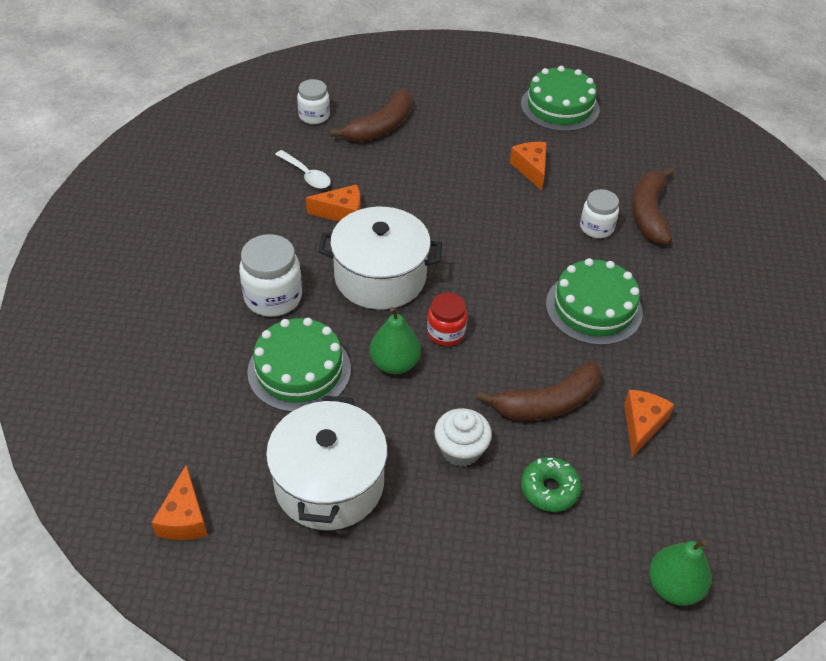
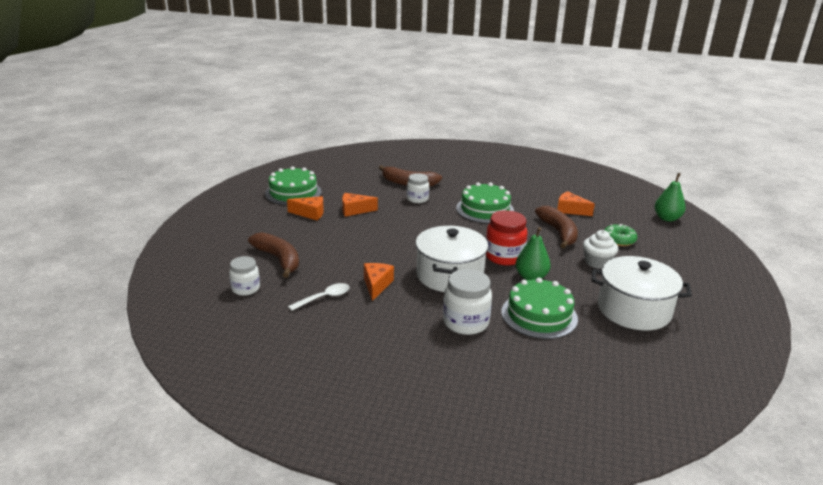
camera: 80 degrees left, 20 degrees down
(184, 517) = (680, 372): orange cheese -> orange cheese (310, 213)
(446, 333) = (504, 256): red jar -> red jar, size x1.55

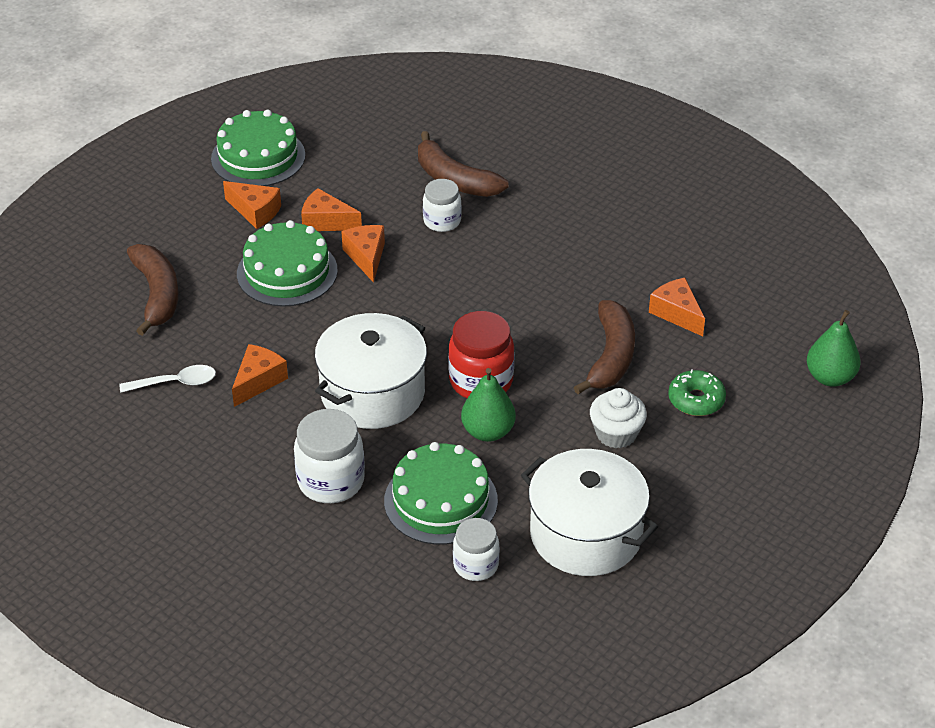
camera: 25 degrees right, 15 degrees up
(246, 289) = (85, 336): white jar -> white jar (476, 565)
(390, 220) = (366, 257): none -> orange cheese
(485, 209) = (533, 274): green cake -> green cake (287, 272)

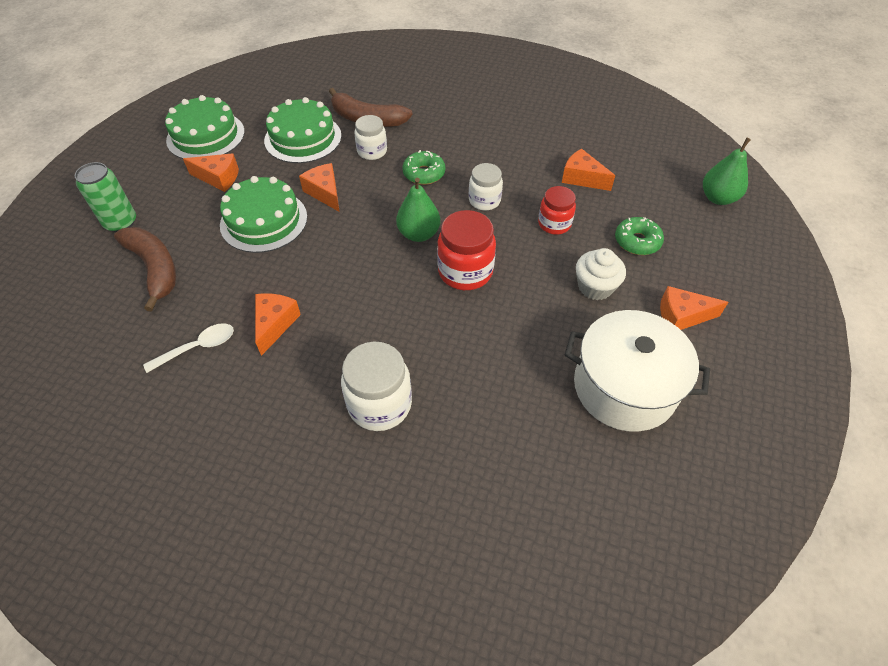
camera: 20 degrees left, 10 degrees up
(136, 236) = (121, 222): none -> green can
(326, 222) = (280, 173): orange cheese -> orange cheese (681, 316)
(372, 393) = (380, 307): white pot -> none
(440, 500) = (486, 393): green cake -> green cake (303, 138)
(476, 565) = (549, 450): white jar -> white jar (484, 200)
(488, 432) = (493, 315): green pear -> green pear (418, 234)
(490, 262) = (424, 173): none -> green donut
(611, 357) = (554, 224): brown banana -> red jar

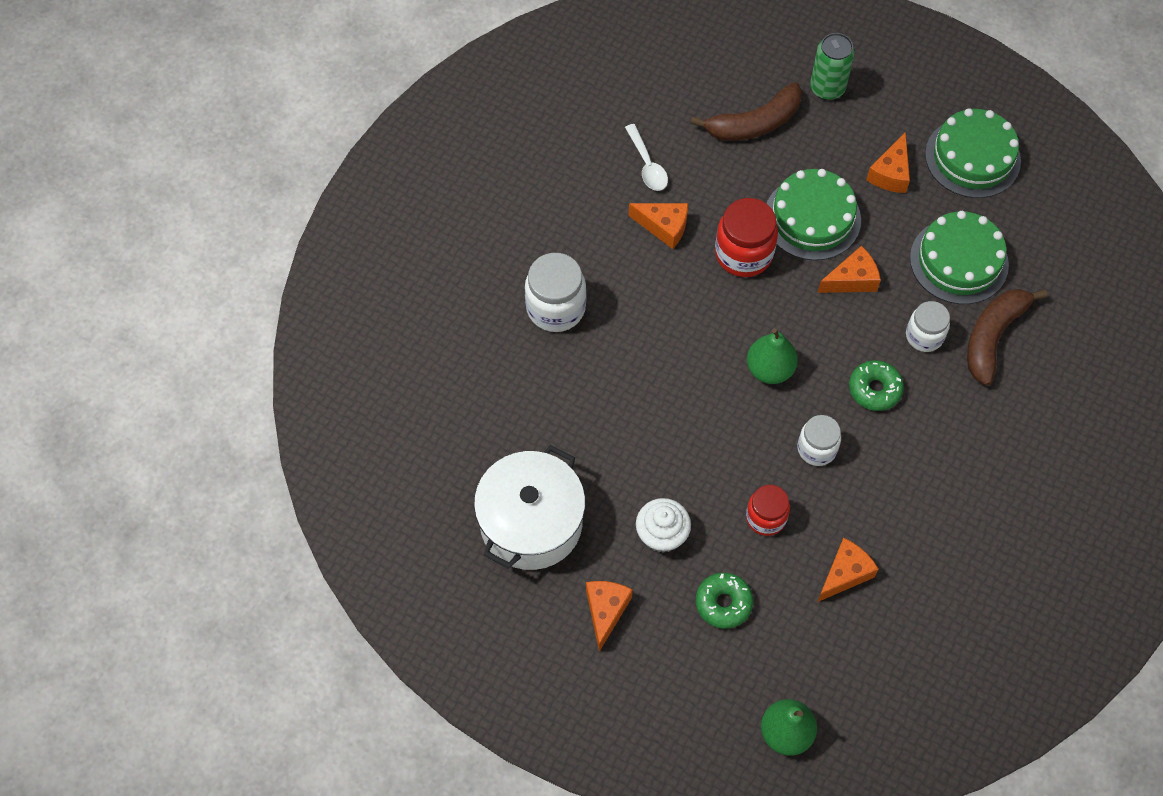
camera: 100 degrees right, 10 degrees up
(465, 271) = (705, 407): red jar -> red jar (743, 254)

